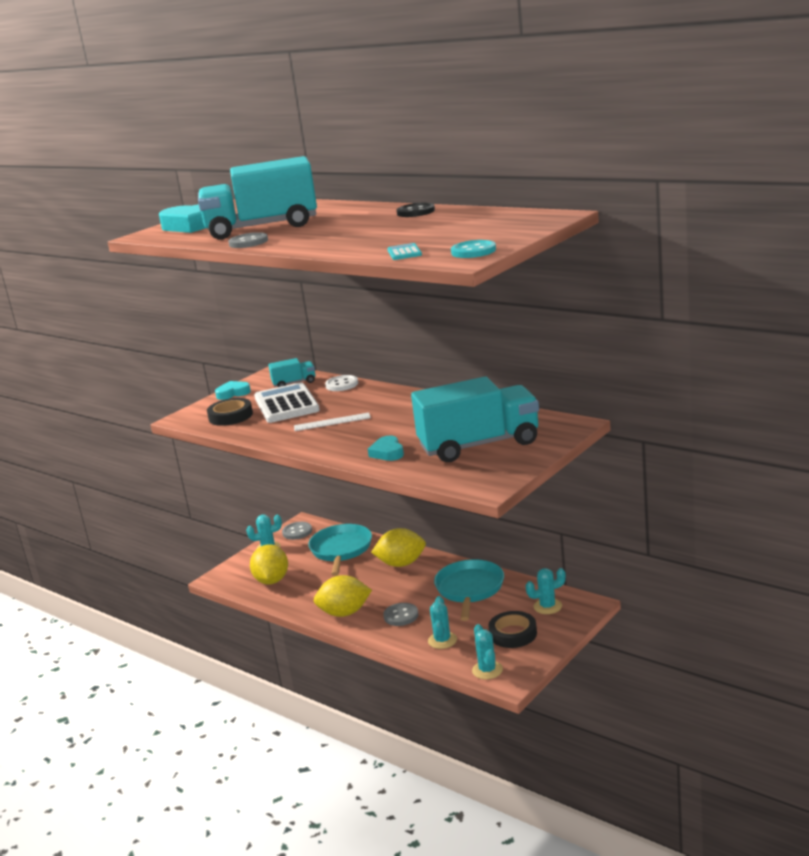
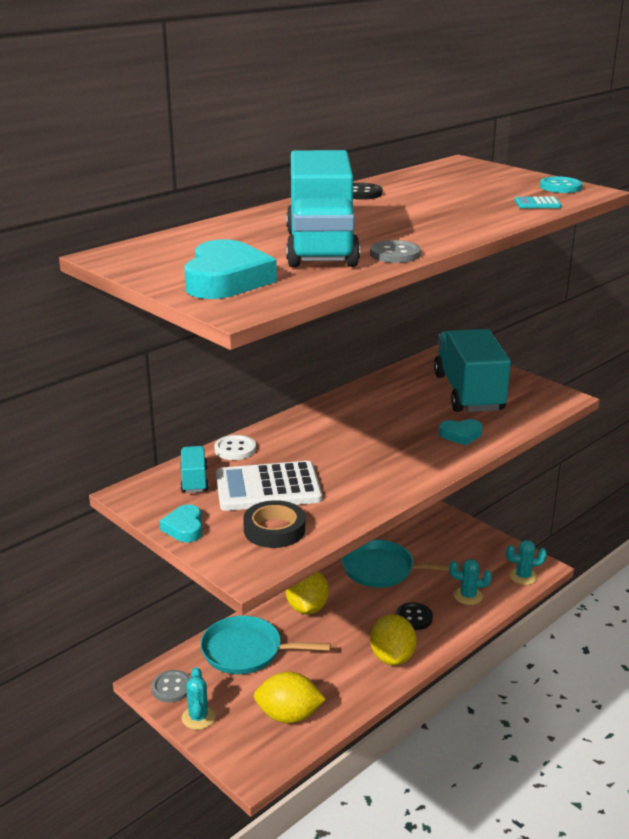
camera: 85 degrees left, 5 degrees up
(332, 422) = (353, 460): white ruler -> none
(401, 616) = (414, 617): grey button -> black button
(513, 634) = (469, 555): black tape -> none
(547, 606) = (431, 532): turquoise cactus -> none

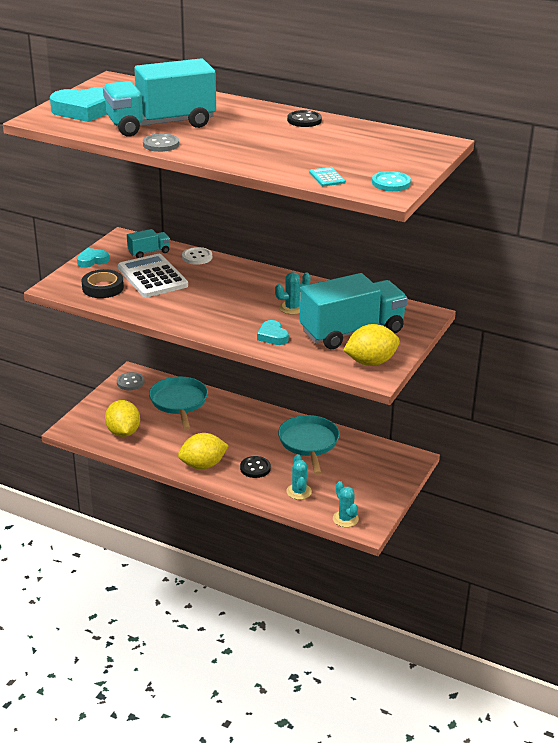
camera: 70 degrees right, 5 degrees up
(198, 717) = (108, 399): turquoise cactus -> turquoise cactus (292, 308)
(307, 608) = (240, 417): yellow lemon -> yellow lemon (371, 362)

